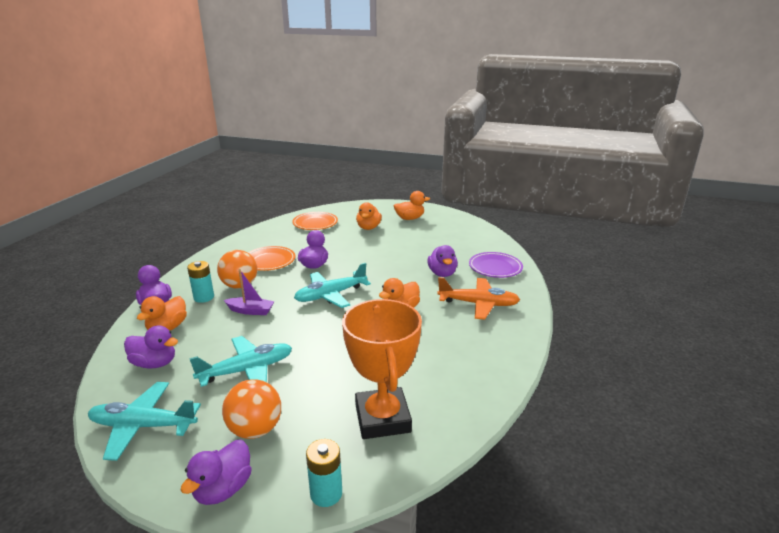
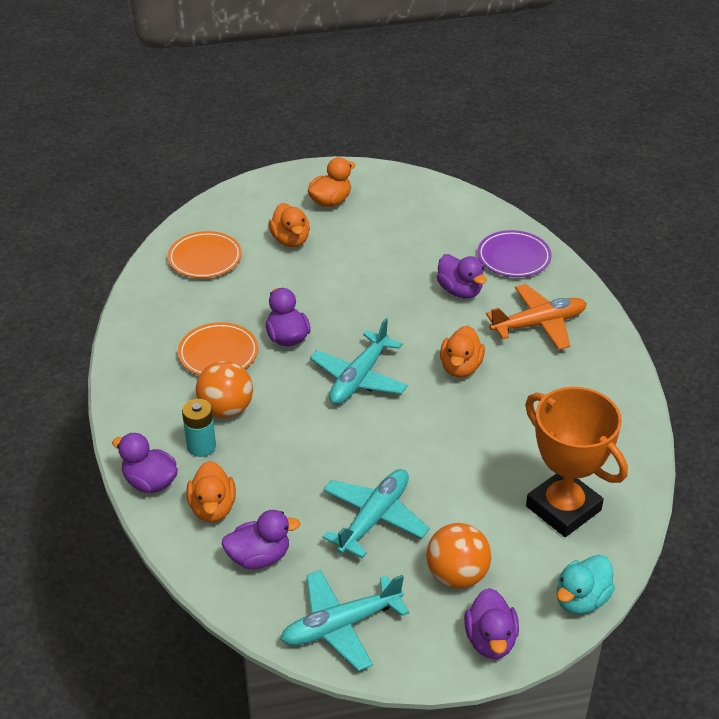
camera: 30 degrees left, 15 degrees up
(250, 311) = (286, 441): purple boat -> none
(326, 493) = (581, 599): turquoise battery -> turquoise duck

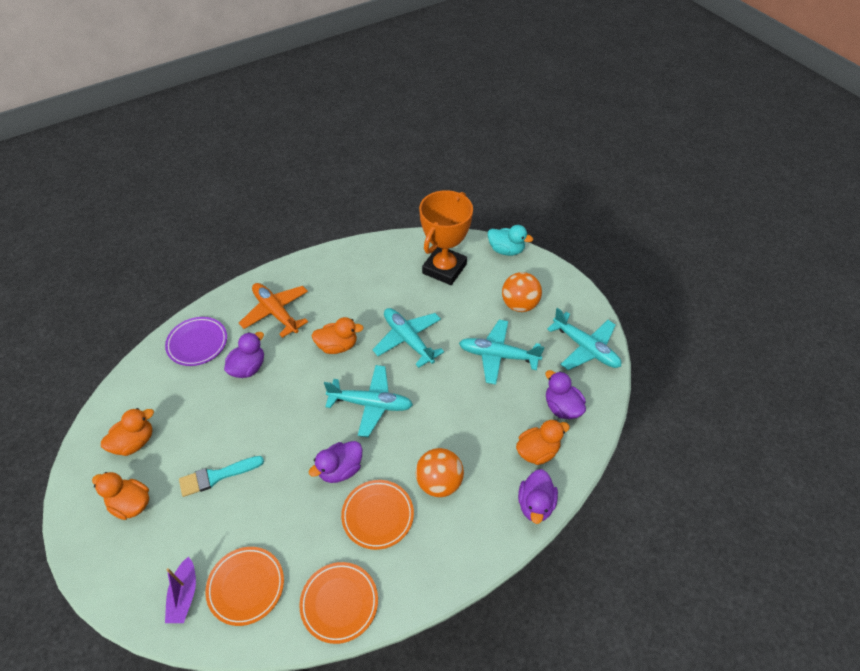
camera: 110 degrees left, 10 degrees up
(150, 311) = (339, 603): none -> orange plate
(201, 446) = (484, 484): turquoise battery -> none
(221, 224) = (184, 595): none -> purple boat
(290, 240) = (201, 517): orange duck -> orange duck (134, 442)
(330, 254) = (217, 476): none -> turquoise brush
(442, 434) = (408, 340): none -> turquoise plane
(490, 640) = (554, 280): purple duck -> none

